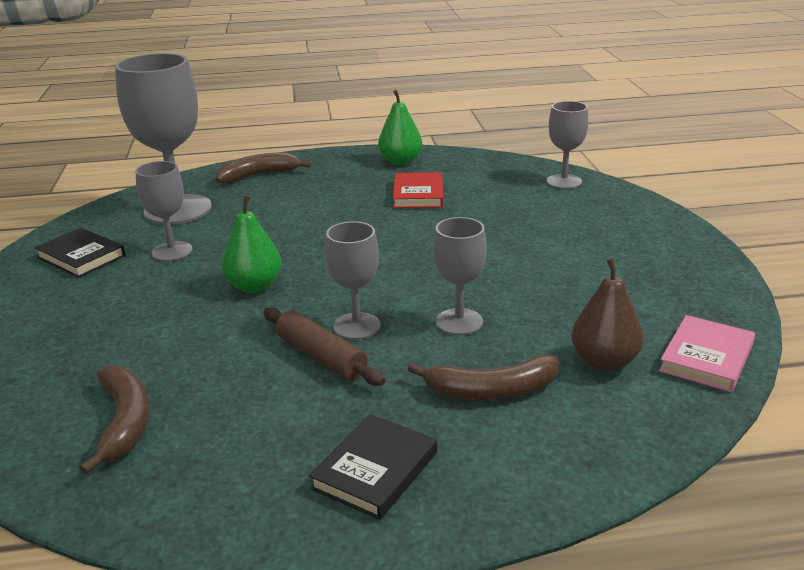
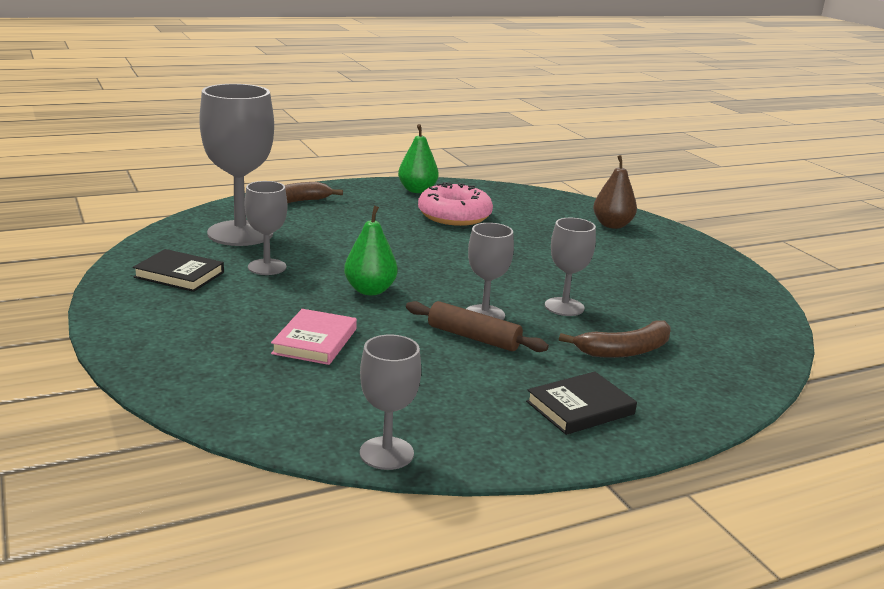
camera: 20 degrees left, 5 degrees down
(125, 422) = (347, 395): brown banana -> none
(375, 470) = (580, 408): black book -> black book turned 45 degrees clockwise
(418, 194) = (454, 216): red book -> pink donut
(564, 182) = (568, 204): grey goblet -> grey goblet (386, 453)
(604, 362) = (691, 326): brown pear -> brown pear (612, 225)
(706, 358) = (759, 319): pink book -> pink book (315, 341)

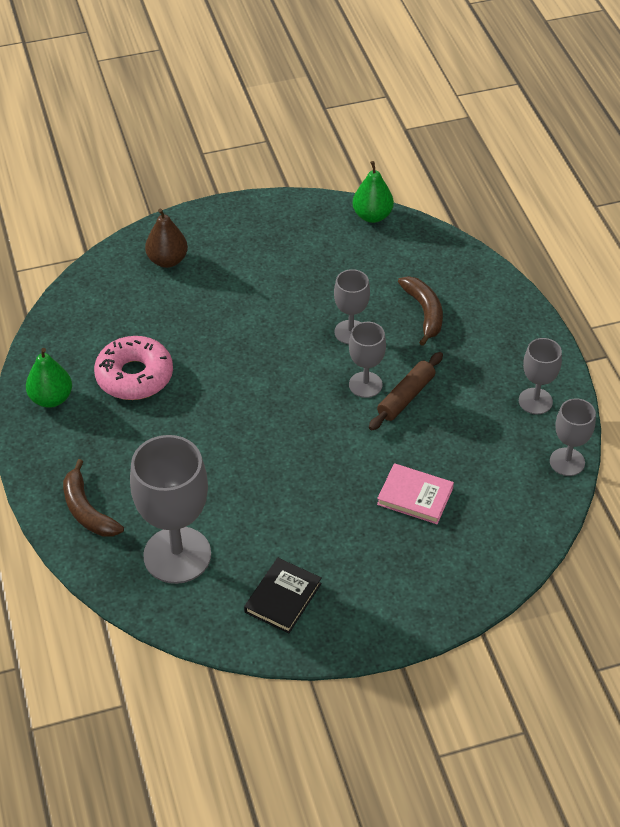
camera: 80 degrees left, 25 degrees up
(267, 267) = (266, 530): grey goblet -> grey goblet (535, 401)
(370, 290) = (318, 456): green pear -> green pear (372, 216)
(580, 408) = (506, 355): black book -> none

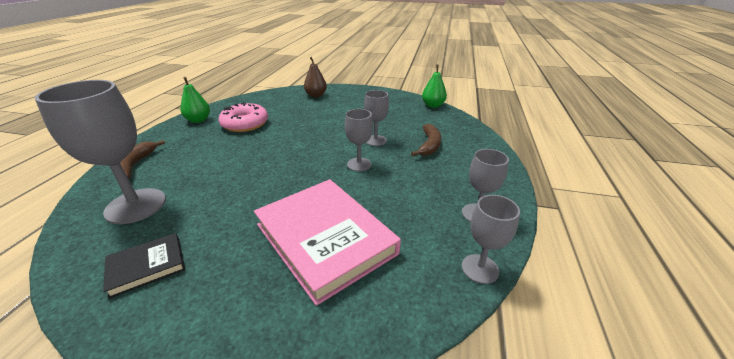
camera: 30 degrees right, 15 degrees down
(406, 397) = (379, 178): brown rolling pin -> none
(415, 496) = (325, 239): pink book -> pink book, size x2.07

